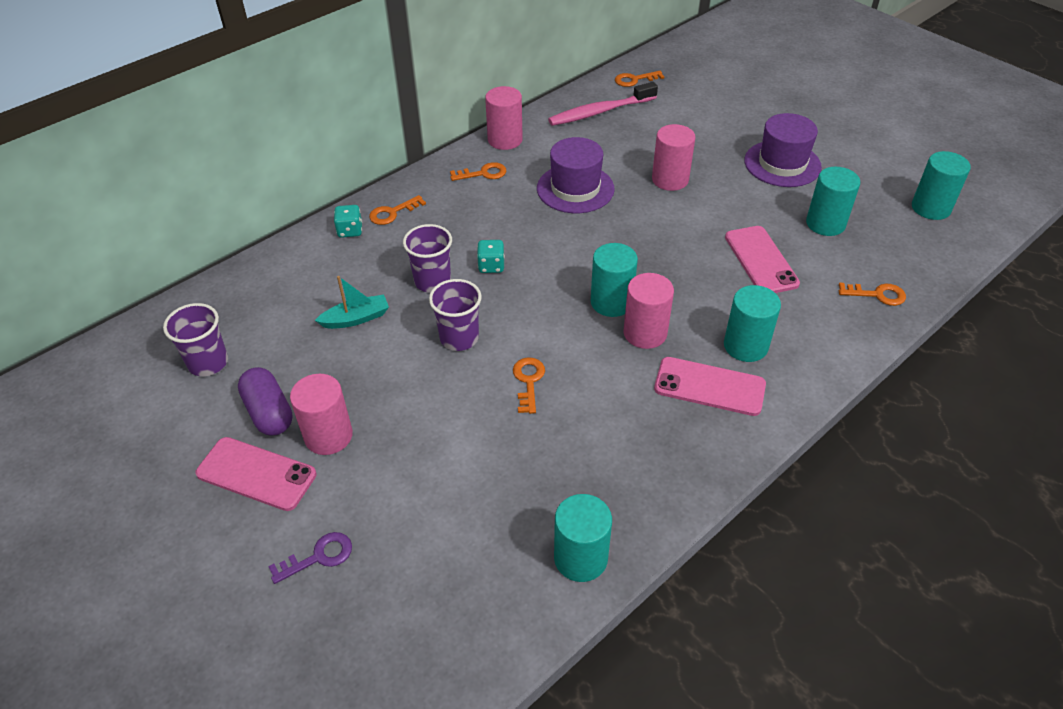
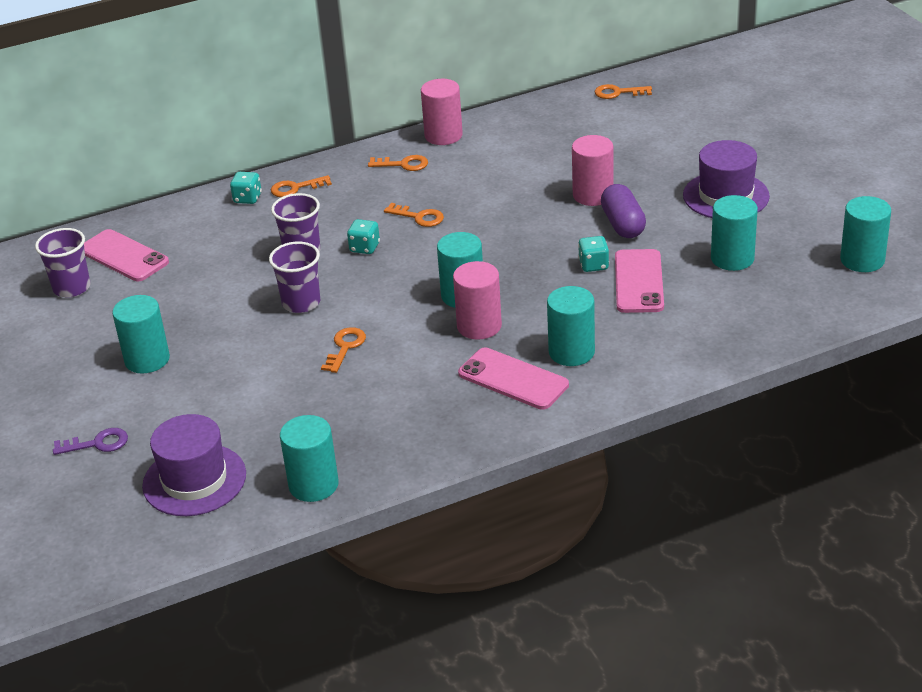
camera: 20 degrees right, 10 degrees down
(256, 474) = (74, 377): pink phone -> pink phone (123, 256)
(269, 412) = (105, 334): purple capsule -> purple capsule (622, 224)
(328, 436) = (147, 359): pink cylinder -> turquoise cylinder
(356, 318) = (216, 273): turquoise boat -> none
(575, 189) = (488, 190): purple hat -> purple hat (194, 480)
(599, 112) = (559, 120): pink toothbrush -> none
(711, 250) = (593, 265): none -> turquoise dice
(877, 294) = (740, 330): orange key -> orange key (419, 217)

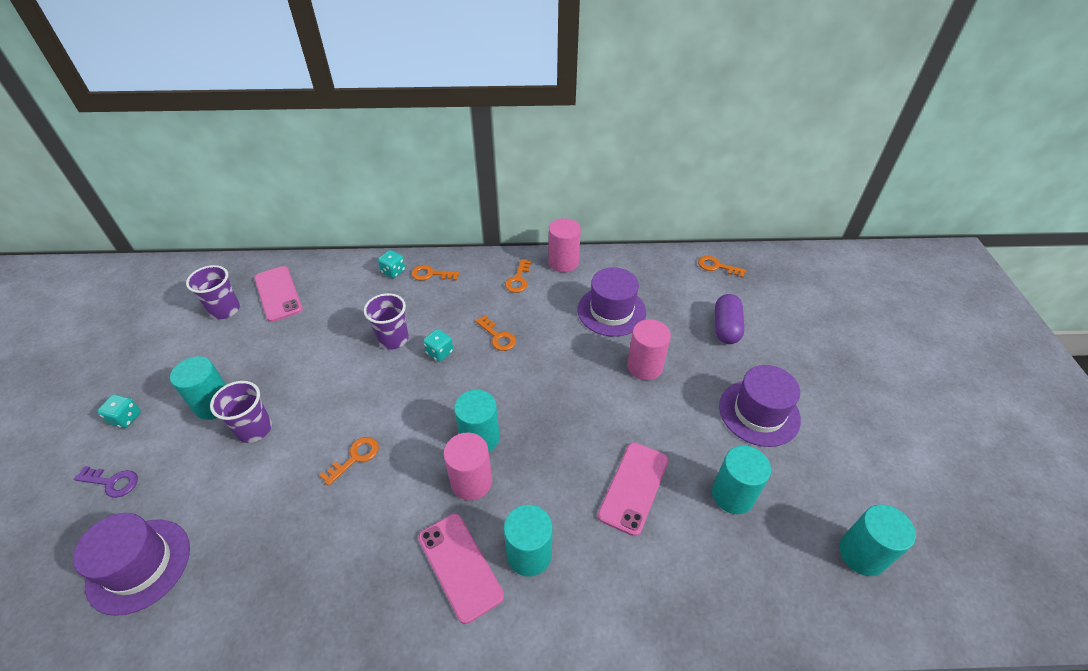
camera: 20 degrees right, 10 degrees up
(301, 303) = (357, 392): purple cup -> purple cup (254, 429)
(313, 485) = (216, 625): turquoise cylinder -> none
(403, 164) = (518, 279): orange key -> orange key turned 75 degrees clockwise
(528, 162) = (611, 311): none -> purple hat
(593, 265) = (605, 449): turquoise dice -> turquoise dice (126, 418)
(622, 224) = (653, 410): purple capsule -> purple capsule (726, 327)

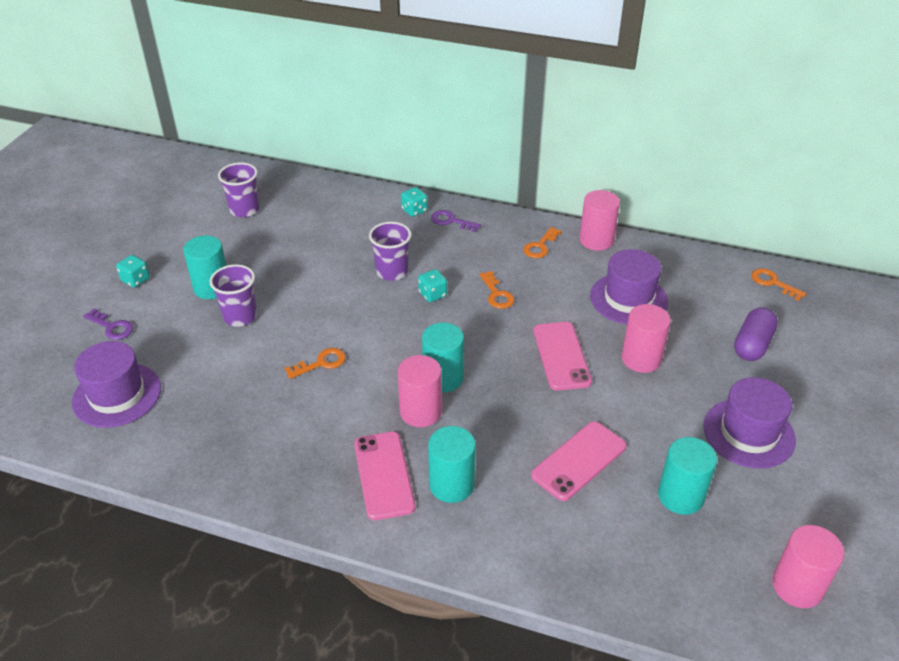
camera: 20 degrees right, 5 degrees down
(278, 294) = (297, 206): pink phone -> pink phone (561, 356)
(431, 274) = (451, 221): orange key -> purple key
(862, 554) = (797, 586): turquoise cylinder -> pink cylinder

